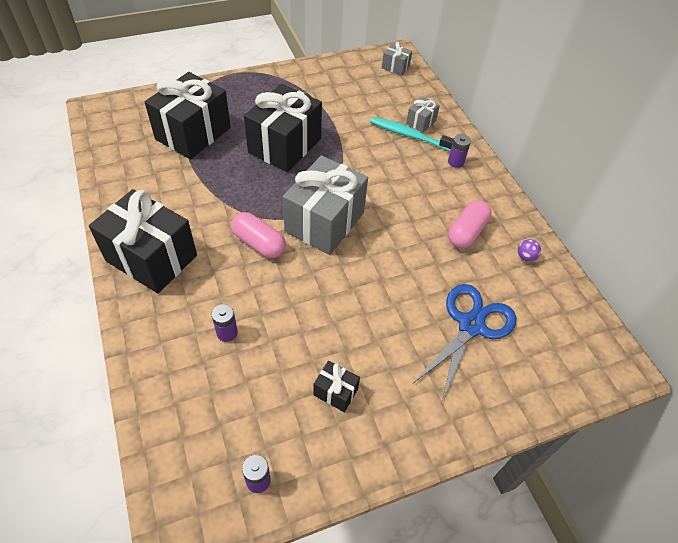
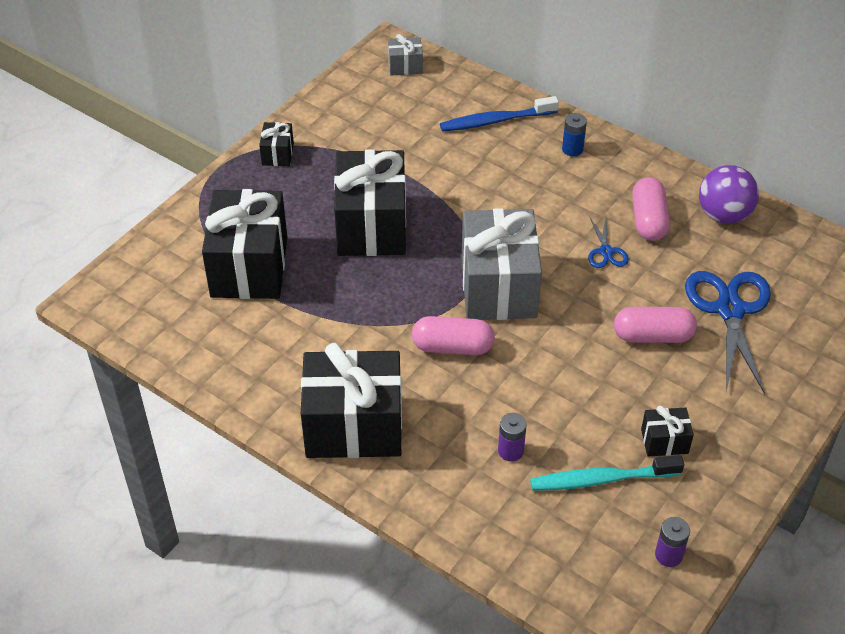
camera: 30 degrees left, 5 degrees down
(273, 81) = (277, 154): none -> black gift
(397, 312) = (653, 336): none -> pink capsule
(410, 135) = (498, 143): turquoise toothbrush -> turquoise toothbrush (601, 479)
(417, 237) = (606, 251): none -> blue scissors
(421, 122) = (495, 121): grey gift -> blue toothbrush
(455, 162) = (572, 149): purple battery -> blue battery
(525, 257) = (723, 215): purple ball -> purple ball, size x2.16

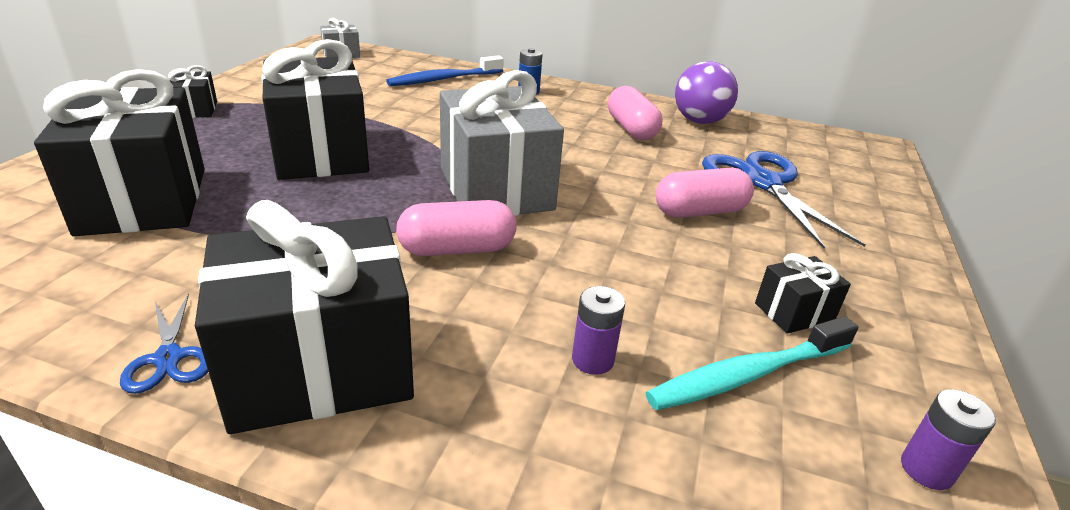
camera: 20 degrees left, 15 degrees down
(606, 251) = (603, 152): blue scissors -> blue scissors (168, 358)

